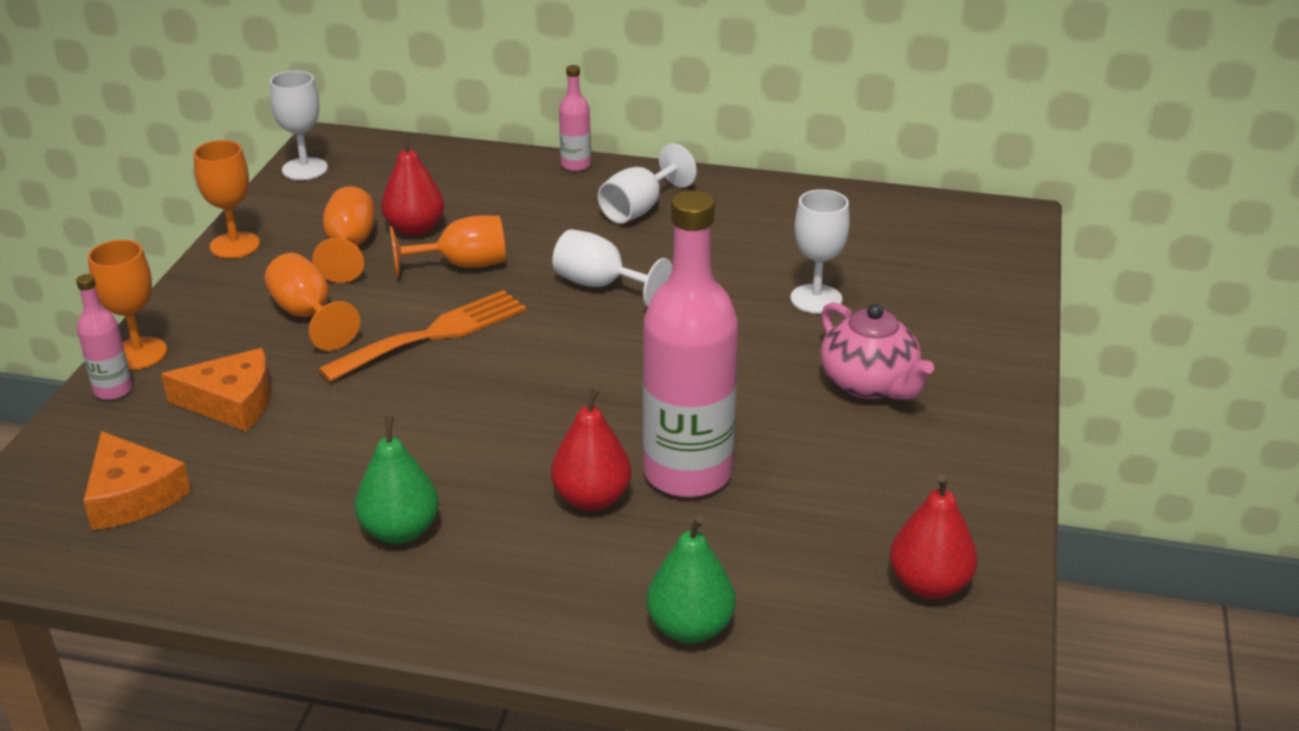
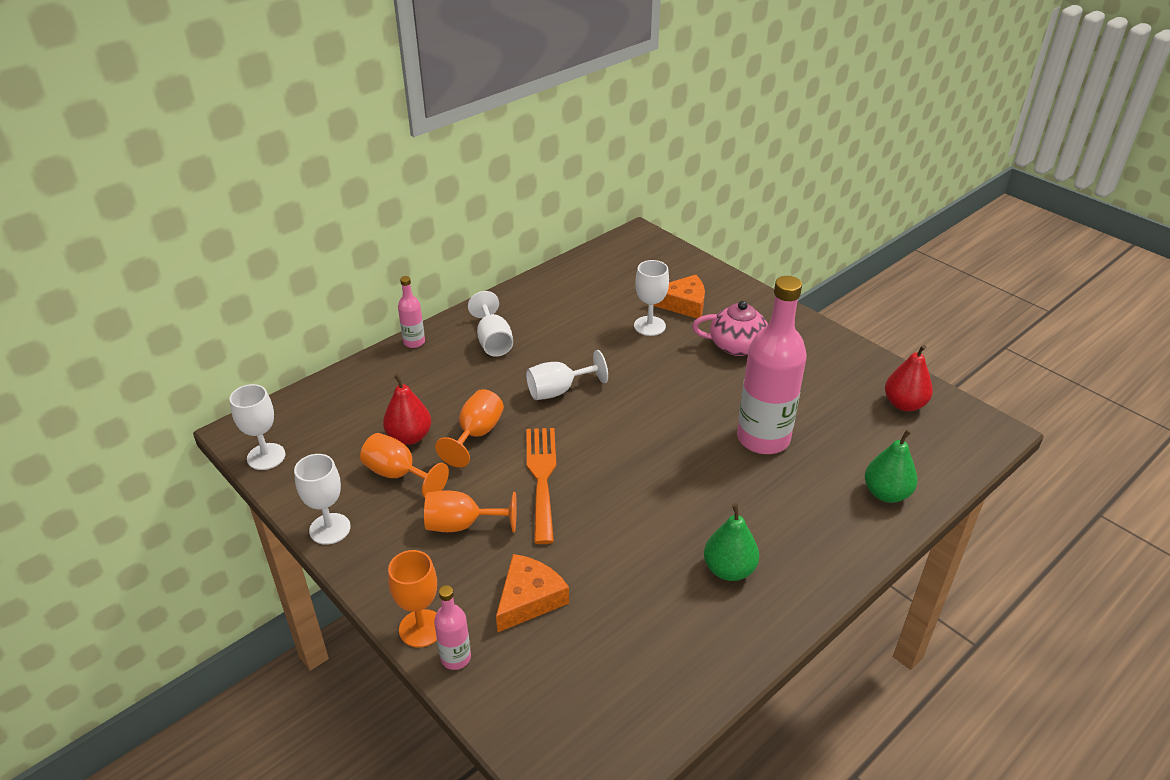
camera: 55 degrees left, 5 degrees up
(132, 495) = (593, 687): orange cheese -> orange cheese (683, 304)
(235, 245) = (330, 529): orange goblet -> white goblet
(592, 498) = (758, 482): red pear -> none

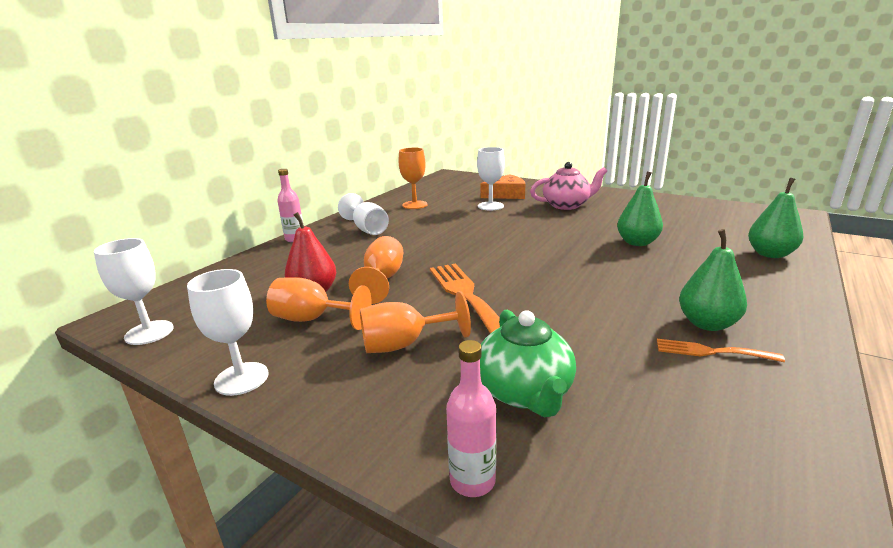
camera: 15 degrees left, 15 degrees down
(421, 628) = (405, 456): orange goblet -> orange goblet (414, 205)
(529, 599) = (524, 392): orange cheese -> green teapot
(558, 391) = (442, 245): white goblet -> none
(703, 600) = (711, 351): none -> orange fork
(763, 438) = (637, 243): pink bottle -> green pear
(904, 404) = (716, 212): red pear -> none

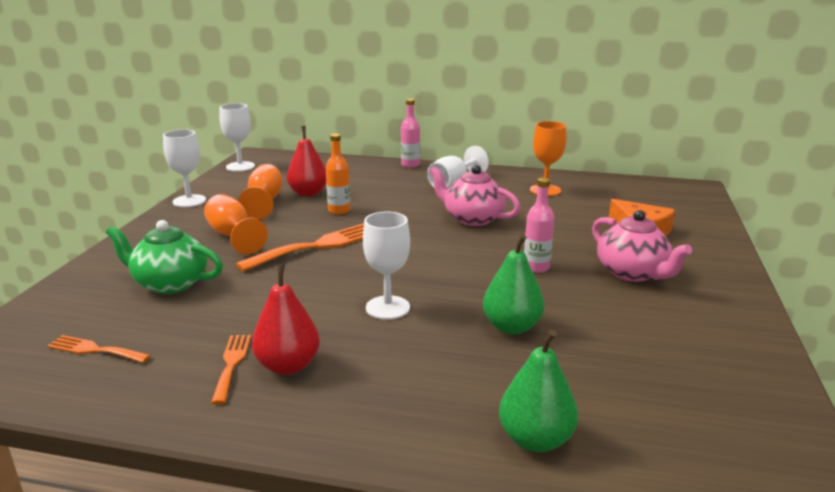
camera: 70 degrees right, 0 degrees up
(382, 280) = (339, 210): orange goblet -> orange bottle
(450, 231) = (472, 219): none -> pink teapot
(472, 480) = (85, 276): pink bottle -> pink bottle (536, 267)
(490, 206) = (580, 227): white goblet -> white goblet (387, 308)
(524, 392) = (170, 283): green teapot -> green teapot turned 45 degrees clockwise
(700, 451) = (95, 350): none -> orange fork
(707, 324) = (288, 366): green pear -> red pear

